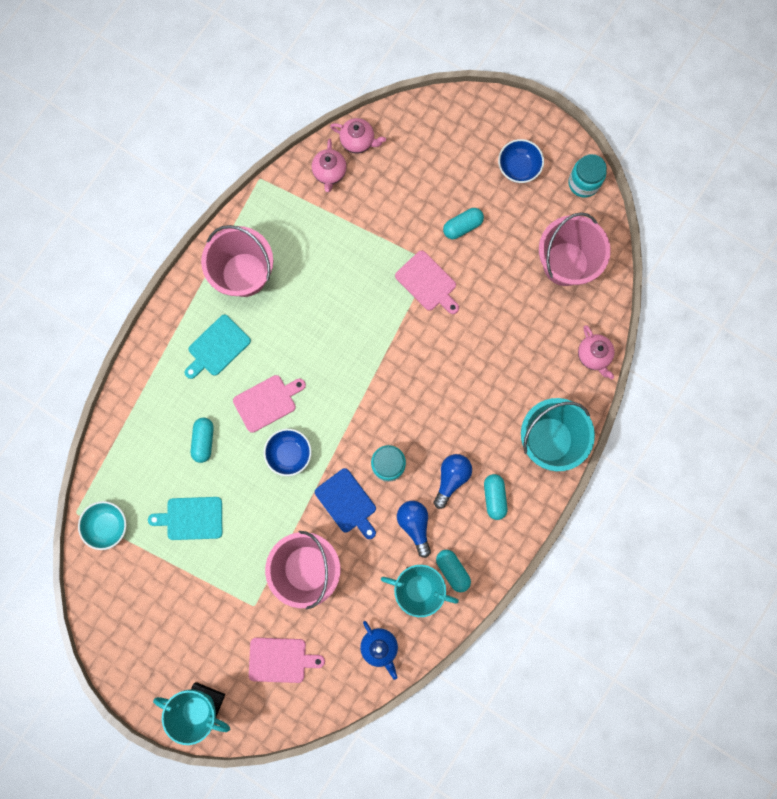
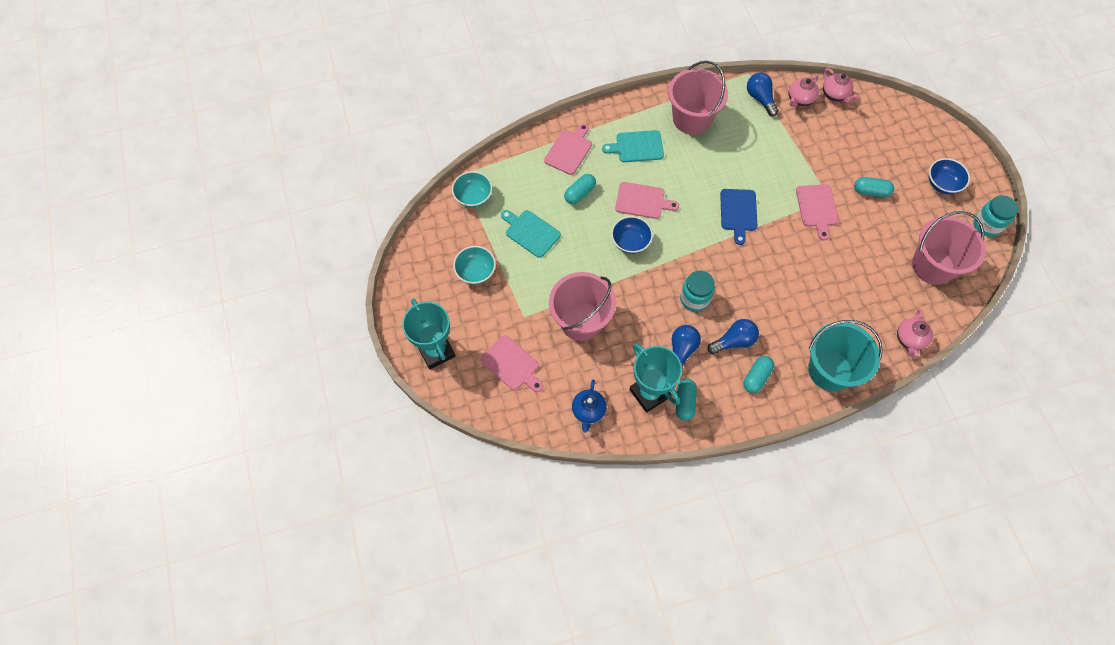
camera: 40 degrees right, 15 degrees down
(157, 402) = (569, 150): none -> pink cutting board
(174, 599) = (476, 272): none -> turquoise bowl
(291, 200) = (760, 98): none -> blue light bulb
(347, 503) = (644, 301): blue cutting board -> blue cutting board (738, 212)

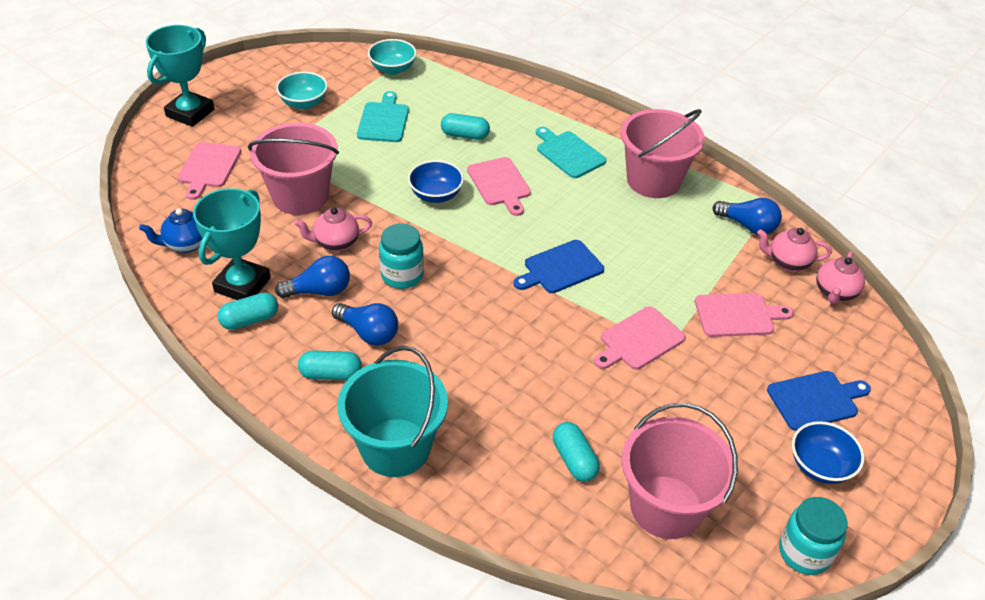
camera: 55 degrees right, 20 degrees down
(569, 150) = (513, 108): pink cutting board -> pink cutting board (738, 315)
(760, 98) = (748, 226): blue light bulb -> blue light bulb turned 90 degrees clockwise
(871, 191) = (722, 387): turquoise capsule -> turquoise capsule (574, 460)
(901, 156) = (816, 400): none -> blue cutting board
(909, 340) = (514, 524): pink teapot -> pink teapot (336, 243)

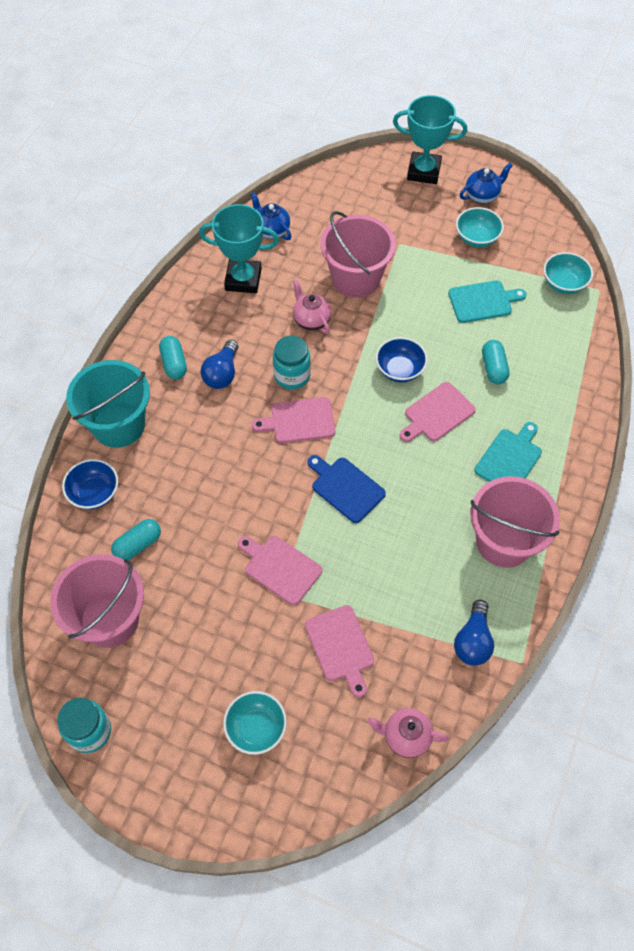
camera: 75 degrees right, 15 degrees up
(208, 167) = (362, 209): pink cutting board -> pink cutting board (299, 421)
(250, 320) = (210, 297): turquoise capsule -> none
(253, 85) = (482, 196): none -> blue teapot
(319, 291) = (254, 328): blue light bulb -> none
(788, 262) = (433, 686): pink teapot -> none
(816, 400) = (256, 728): blue cutting board -> turquoise bowl
(820, 466) = (180, 737): blue bowl -> blue bowl (94, 493)

